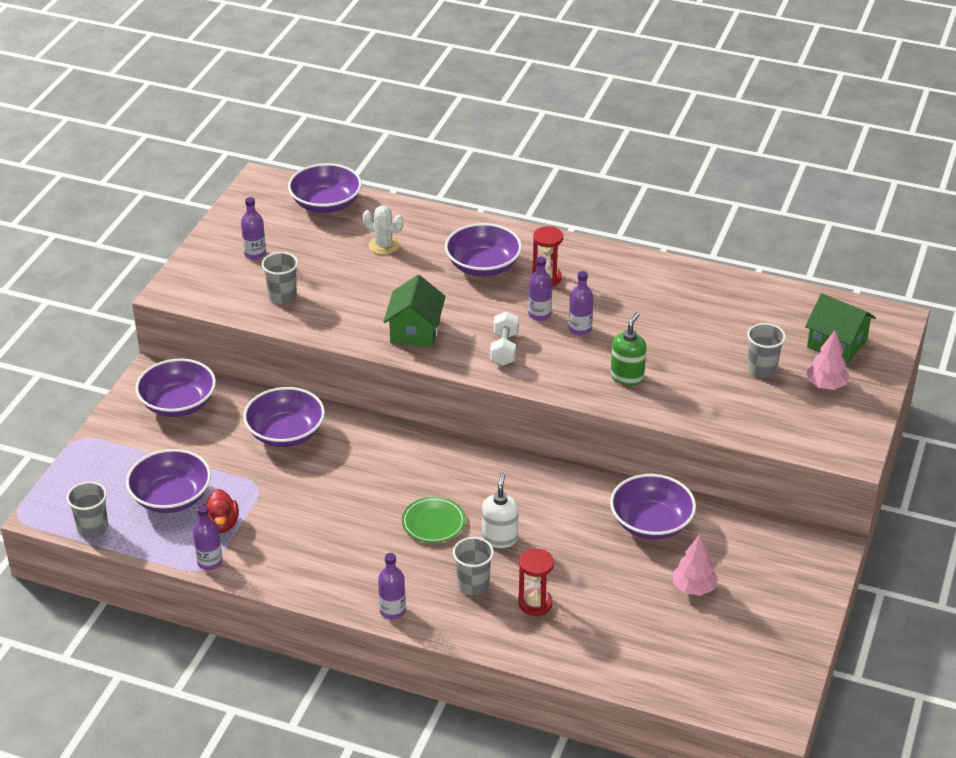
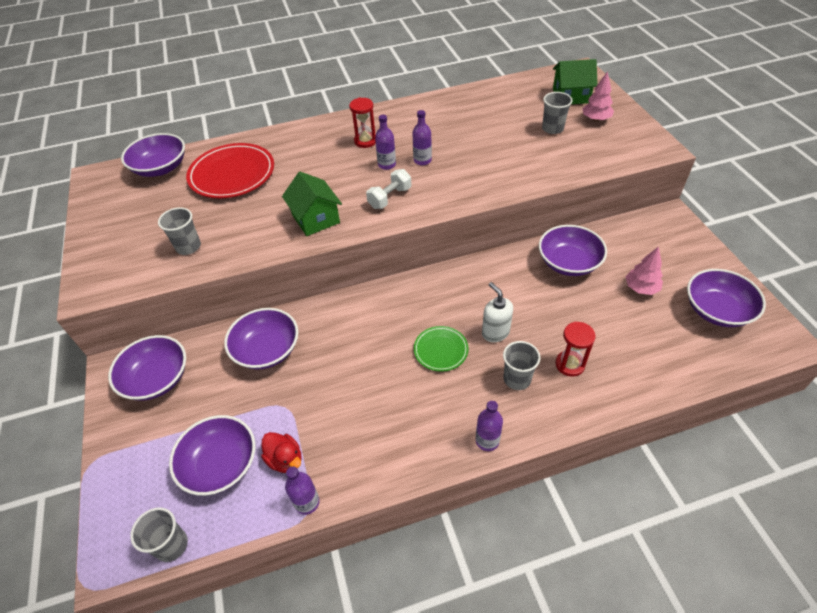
camera: 35 degrees left, 10 degrees up
(255, 254) = (136, 227): purple bottle -> none
(384, 245) = (232, 174): white cactus -> red plate
(483, 266) = (316, 154): purple bowl -> purple bowl (717, 310)
(504, 349) = (390, 198): white dumbbell -> white dumbbell turned 75 degrees clockwise
(627, 377) = (486, 173): green soap dispenser -> none

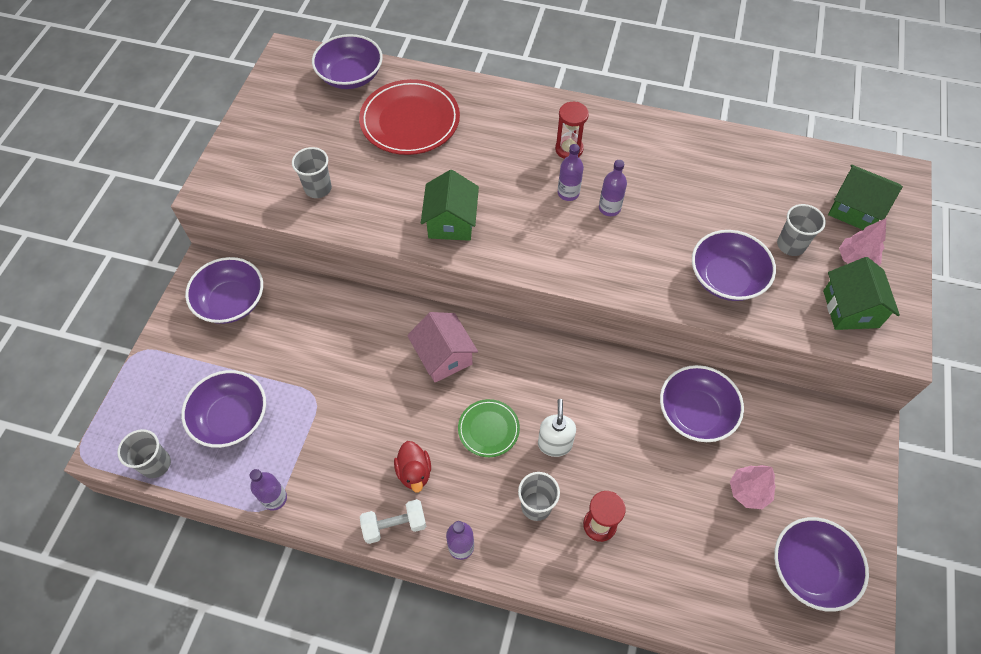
camera: 30 degrees right, 10 degrees up
(267, 350) = (336, 329): purple bowl -> purple bowl (726, 278)
(285, 459) = (283, 448): red duck -> red duck (414, 472)
(368, 322) = (444, 356): none -> pink house
(390, 198) = (540, 238): white dumbbell -> white dumbbell (394, 525)
(617, 144) = (850, 309): none -> green house

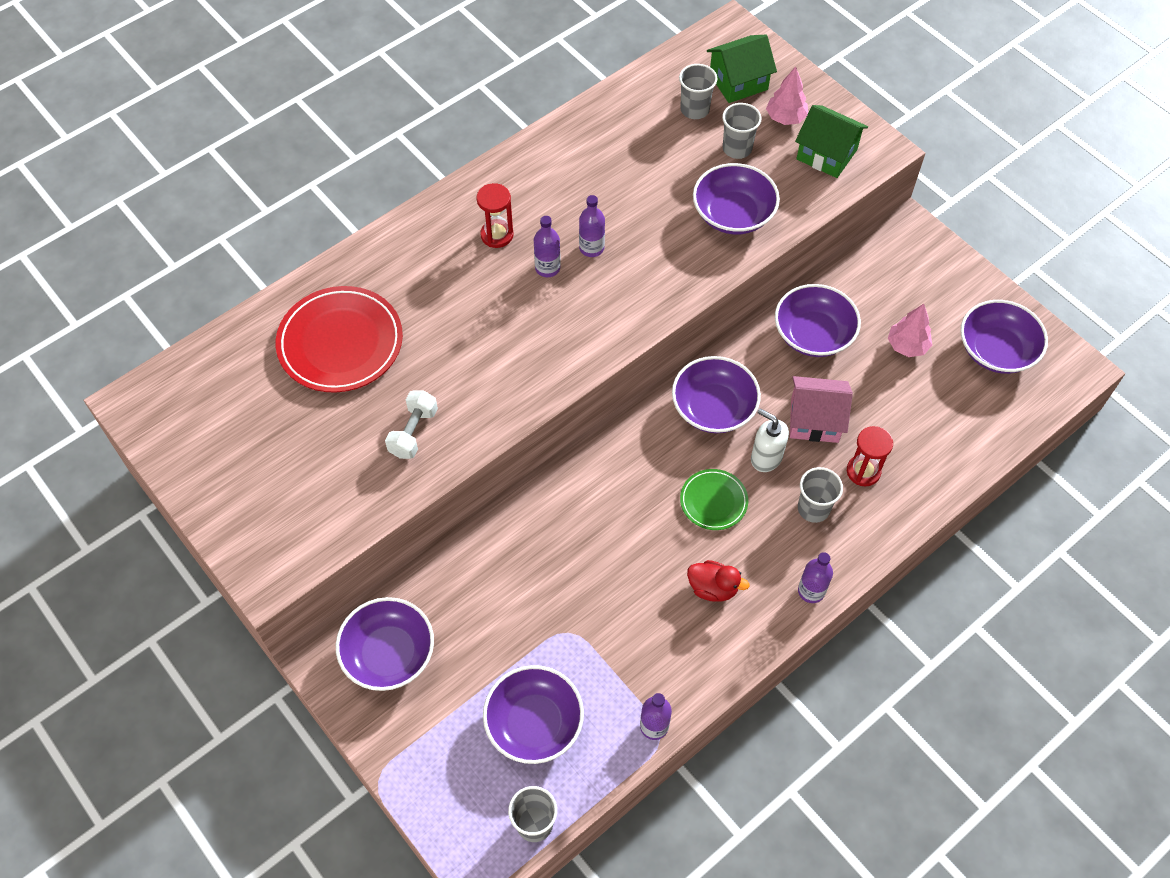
camera: 55 degrees left, 0 degrees up
(318, 188) = (357, 473): grey cup -> grey cup (694, 109)
(350, 76) = (226, 361): purple bowl -> purple bowl (713, 408)
(394, 525) = (754, 634): white dumbbell -> white dumbbell (413, 432)
(444, 356) = (609, 493): pink house -> pink house (814, 420)
(451, 222) = (500, 381): green house -> none

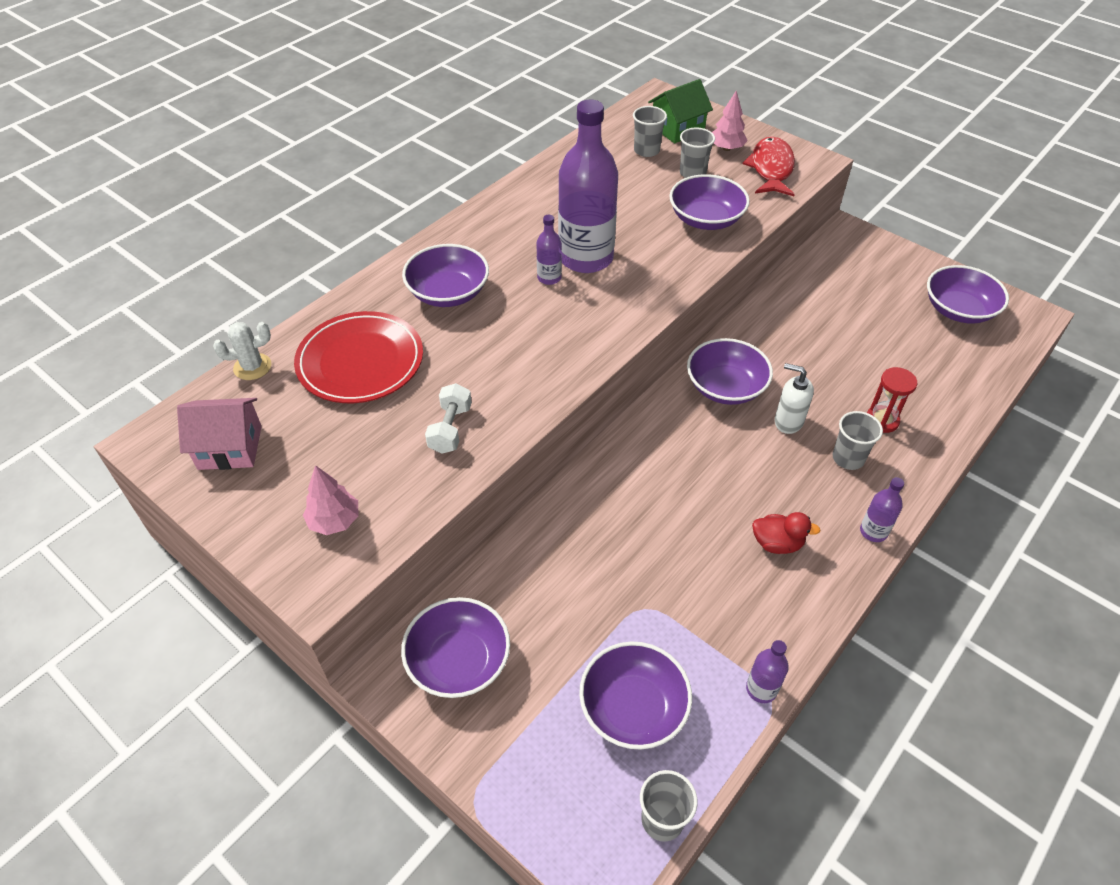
camera: 10 degrees left, 10 degrees down
(236, 333) = (252, 367): none -> white cactus
(497, 235) = (495, 258): red hourglass -> none
(591, 248) = (586, 258): purple bottle -> purple bottle, size x2.30
(713, 501) = (752, 465): green plate -> none
(813, 334) = (795, 317): purple bowl -> purple bowl (448, 293)
(814, 420) = (821, 384): pink house -> pink house (230, 447)
(826, 154) = (771, 169): green house -> red fish
(907, 346) = (880, 316): pink tree -> pink tree (334, 521)

